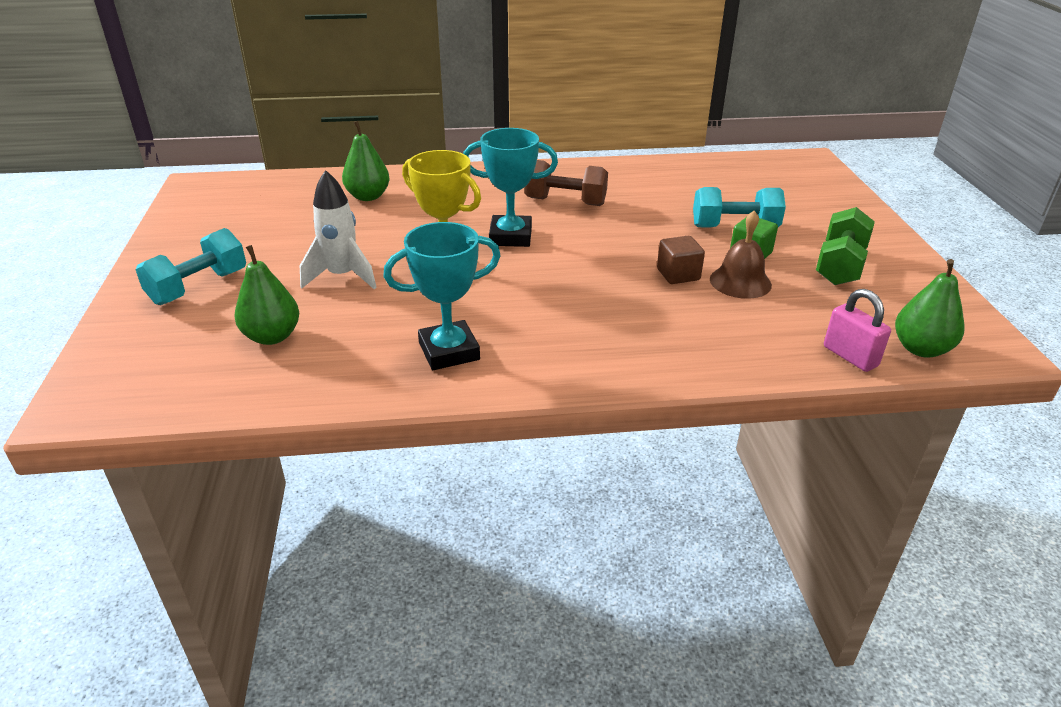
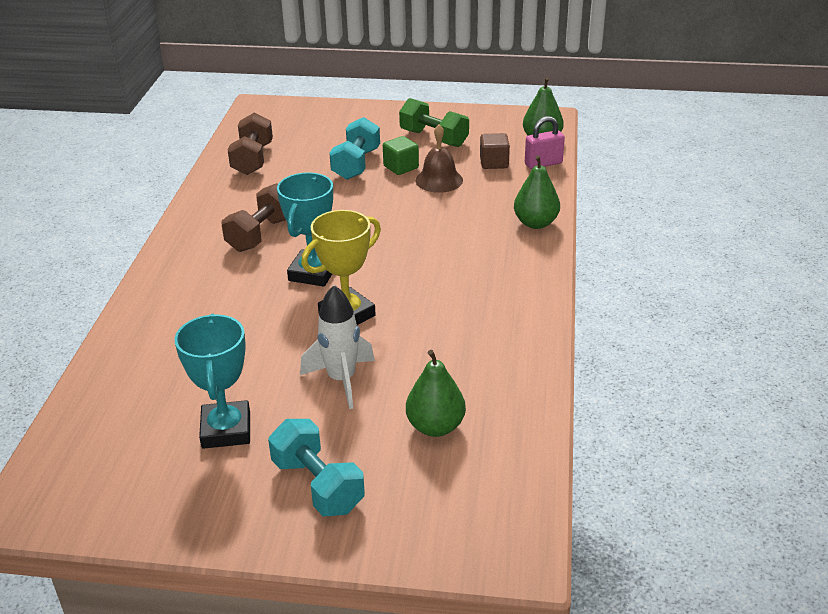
camera: 75 degrees left, 0 degrees up
(368, 196) = (167, 356): green pear -> green pear (535, 223)
(449, 351) = (490, 325): turquoise trophy -> turquoise trophy (226, 430)
(678, 274) = (418, 203): brown cube -> brown cube (494, 163)
(699, 175) = (252, 159): none -> brown dumbbell

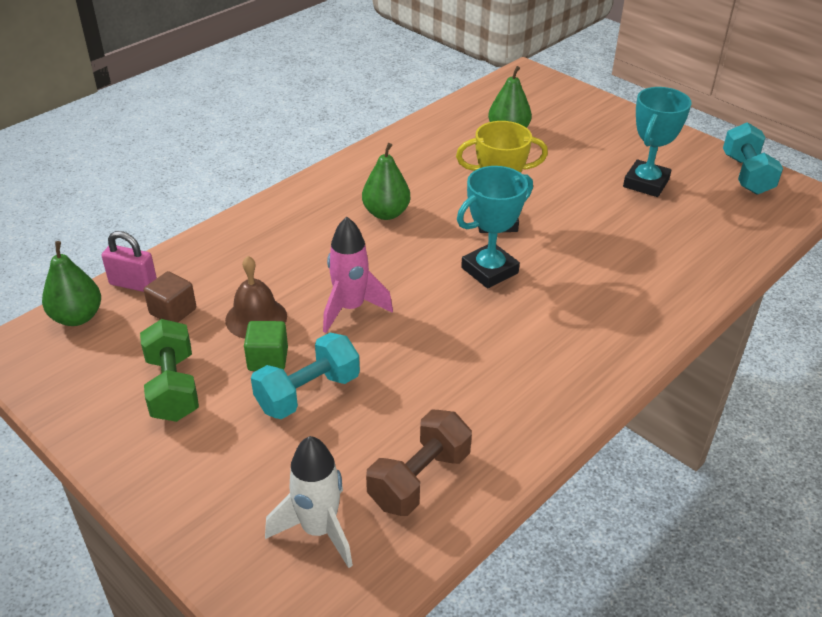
camera: 145 degrees left, 5 degrees up
(261, 234) = (503, 340): brown dumbbell -> none
(318, 485) = (606, 134): turquoise dumbbell -> turquoise dumbbell (746, 175)
(341, 380) = (542, 179): white rocket -> white rocket (319, 530)
(386, 208) = (350, 308): none -> pink rocket
(535, 223) = (248, 225): green pear -> green pear (386, 213)

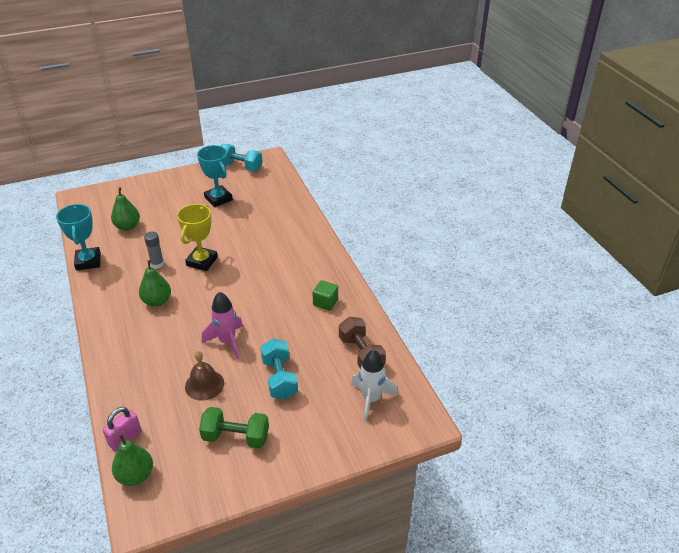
camera: 65 degrees left, 0 degrees up
(173, 311) = (168, 423): brown cube -> none
(268, 359) = (242, 388): green cube -> green cube (325, 302)
(457, 185) = (157, 264): none -> grey glue stick
(489, 270) = (239, 278): turquoise trophy -> turquoise trophy (88, 261)

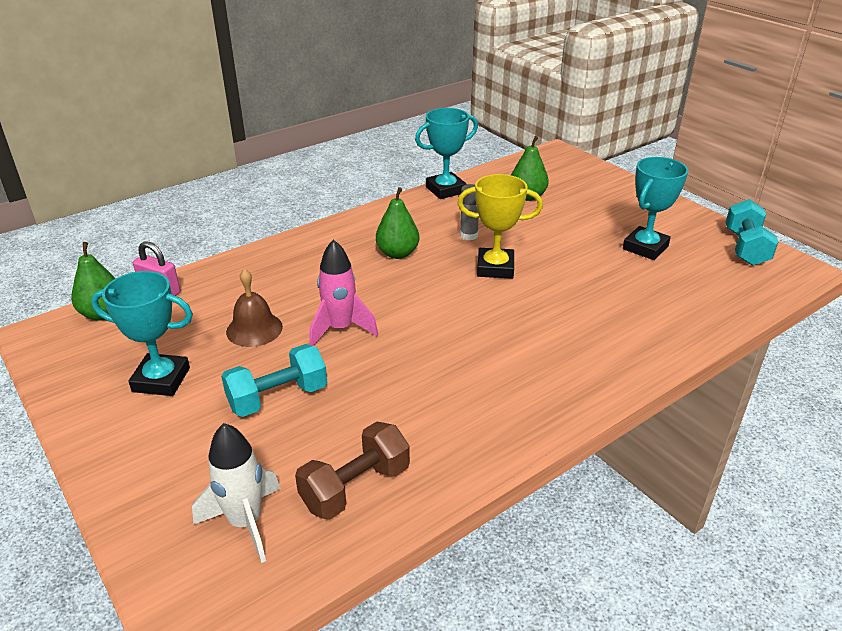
camera: 75 degrees right, 5 degrees down
(236, 437) = (161, 380): green dumbbell -> turquoise trophy
(325, 302) = (467, 414): green cube -> none

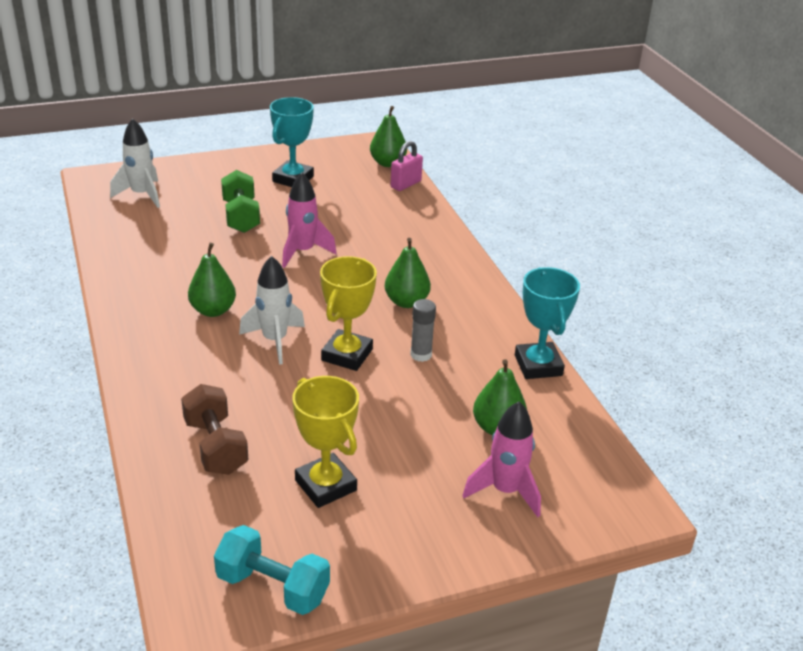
camera: 105 degrees right, 0 degrees up
(254, 329) = (329, 216): brown bell -> none
(278, 397) = (241, 216): turquoise dumbbell -> green dumbbell
(355, 487) = (134, 231): brown dumbbell -> brown dumbbell (215, 446)
(485, 360) = (213, 310): none -> green pear
(505, 309) = (274, 341): none -> white rocket
(583, 188) = (505, 491): none -> pink rocket
(645, 247) = (325, 485): turquoise trophy -> yellow trophy

